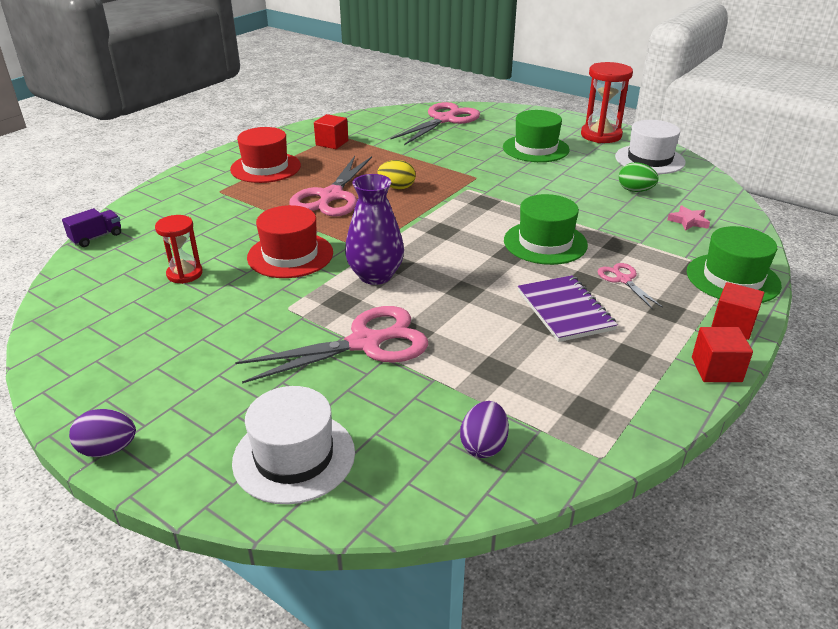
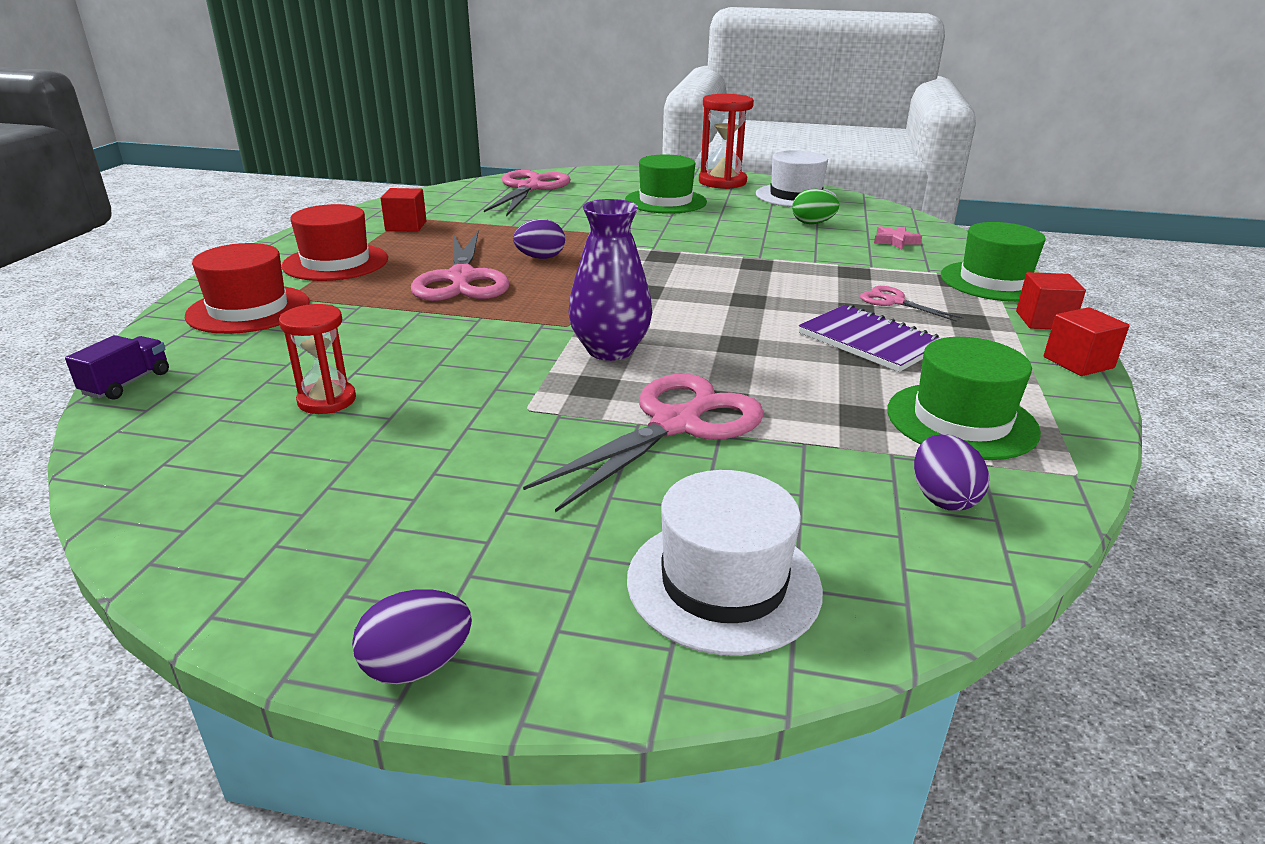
camera: 25 degrees left, 5 degrees down
(290, 255) = (469, 349): red hat -> red hat (248, 309)
(397, 187) = (540, 258): yellow egg -> purple egg
(545, 243) = (774, 283): green hat -> green hat (961, 420)

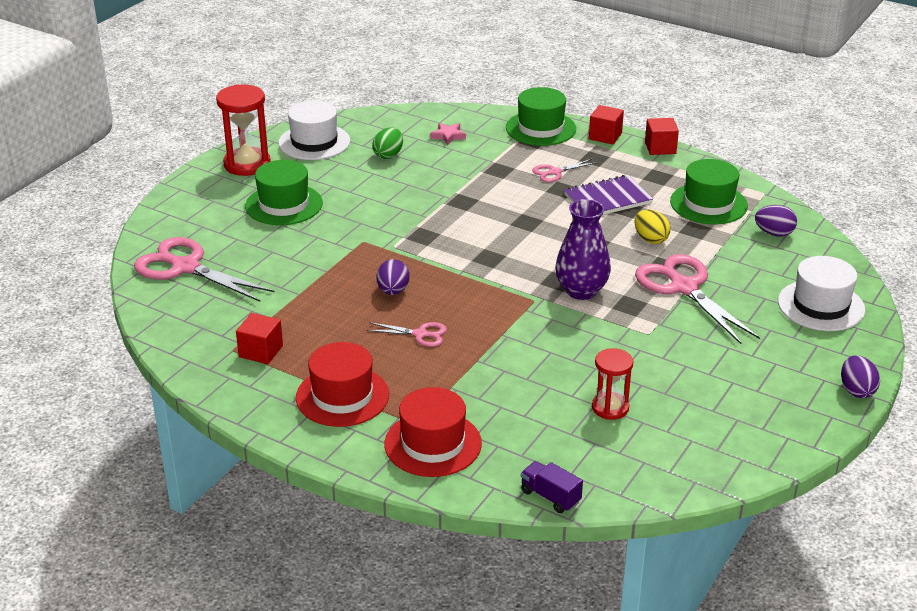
camera: 70 degrees left, 5 degrees up
(462, 279) = (420, 334): pink scissors -> pink scissors, size x0.49
(793, 383) = (650, 239): none -> yellow egg

